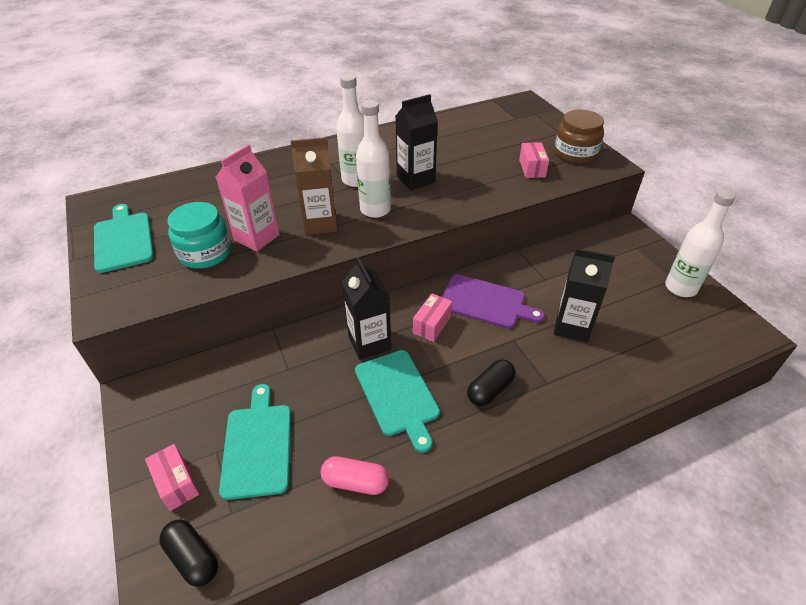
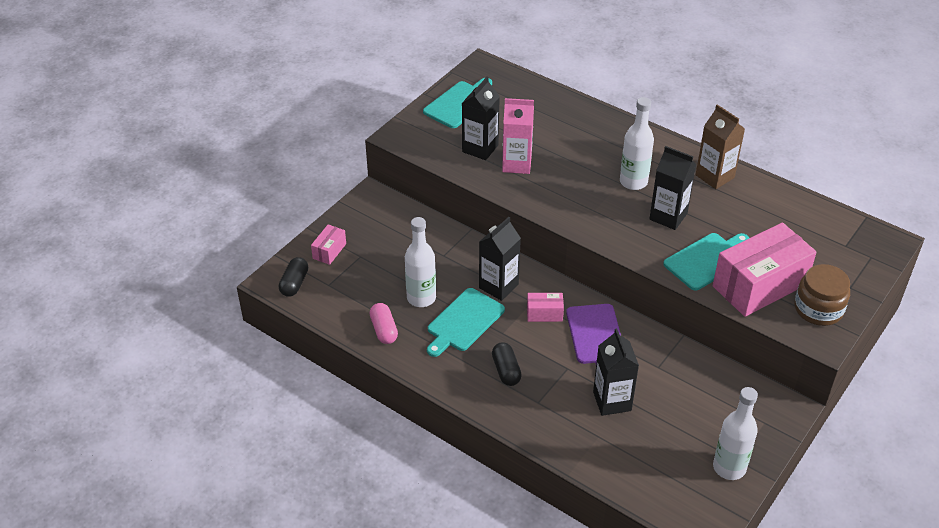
camera: 60 degrees right, 0 degrees up
(205, 253) = (480, 148): turquoise jar -> black carton
(257, 446) = (376, 272): turquoise cutting board -> turquoise cutting board (707, 260)
(320, 224) = (560, 188): brown carton -> brown carton (714, 176)
(375, 210) = (604, 210): white bottle -> white bottle (421, 298)
(490, 390) = (506, 370): black capsule -> black capsule turned 60 degrees clockwise
(532, 168) = (759, 285): pink box -> pink box, size x2.27

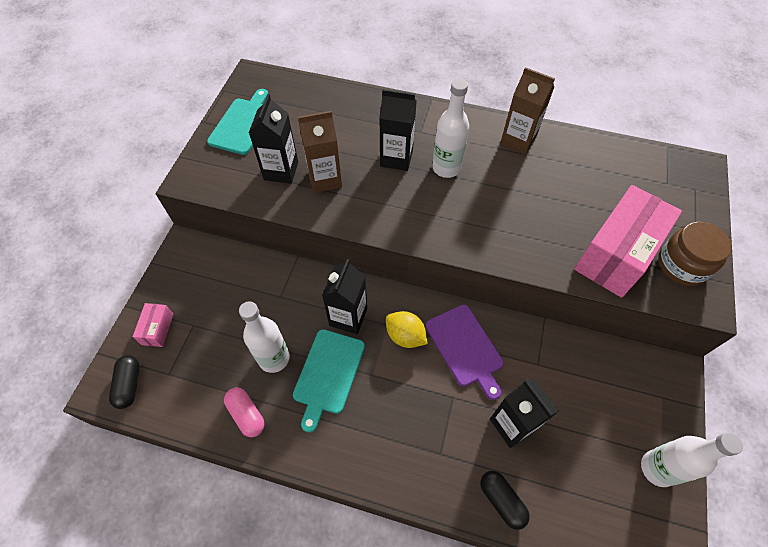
camera: 20 degrees left, 15 degrees up
(506, 370) = (393, 423): black capsule -> black capsule (501, 500)
(516, 164) = (325, 179): pink carton -> brown carton
(544, 313) = (405, 336): pink box -> yellow lemon
(668, 216) = (495, 198): black carton -> black carton (396, 158)
(707, 260) = (555, 239): turquoise cutting board -> none

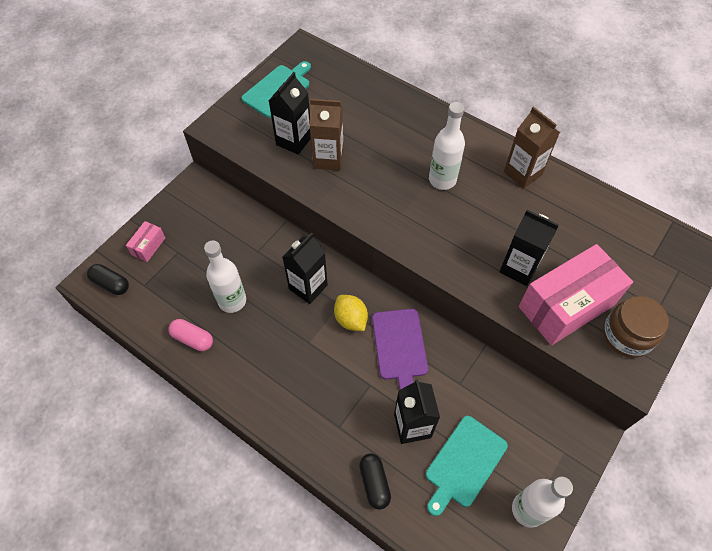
camera: 20 degrees right, 0 degrees up
(129, 385) = (111, 284): black capsule -> black capsule turned 75 degrees counterclockwise
(246, 414) = (193, 339): pink capsule -> pink capsule turned 45 degrees counterclockwise
(328, 374) = (271, 329): turquoise cutting board -> turquoise cutting board (464, 463)
(396, 158) = (400, 158): black carton -> black carton (519, 268)

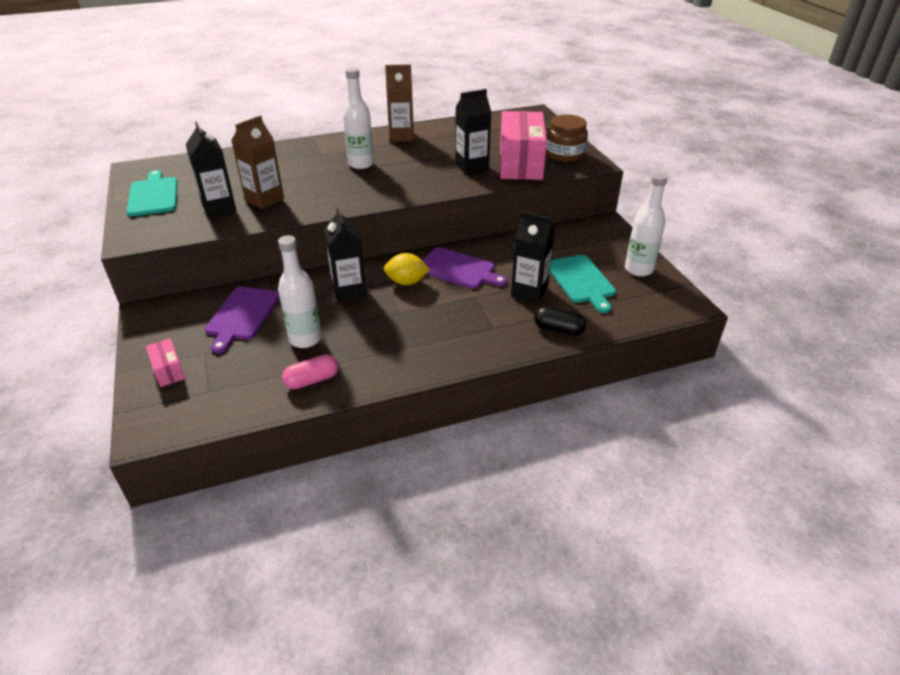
camera: 55 degrees left, 20 degrees down
(111, 284) = (172, 416): black capsule -> none
(230, 241) = (242, 315): none -> purple cutting board

